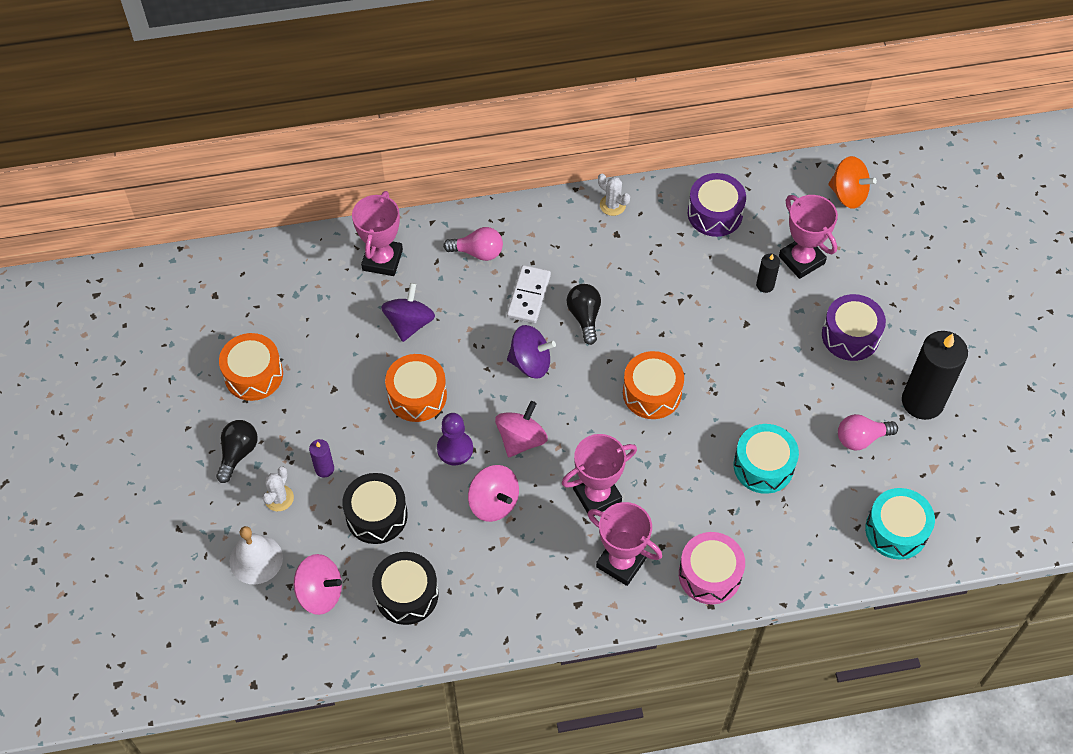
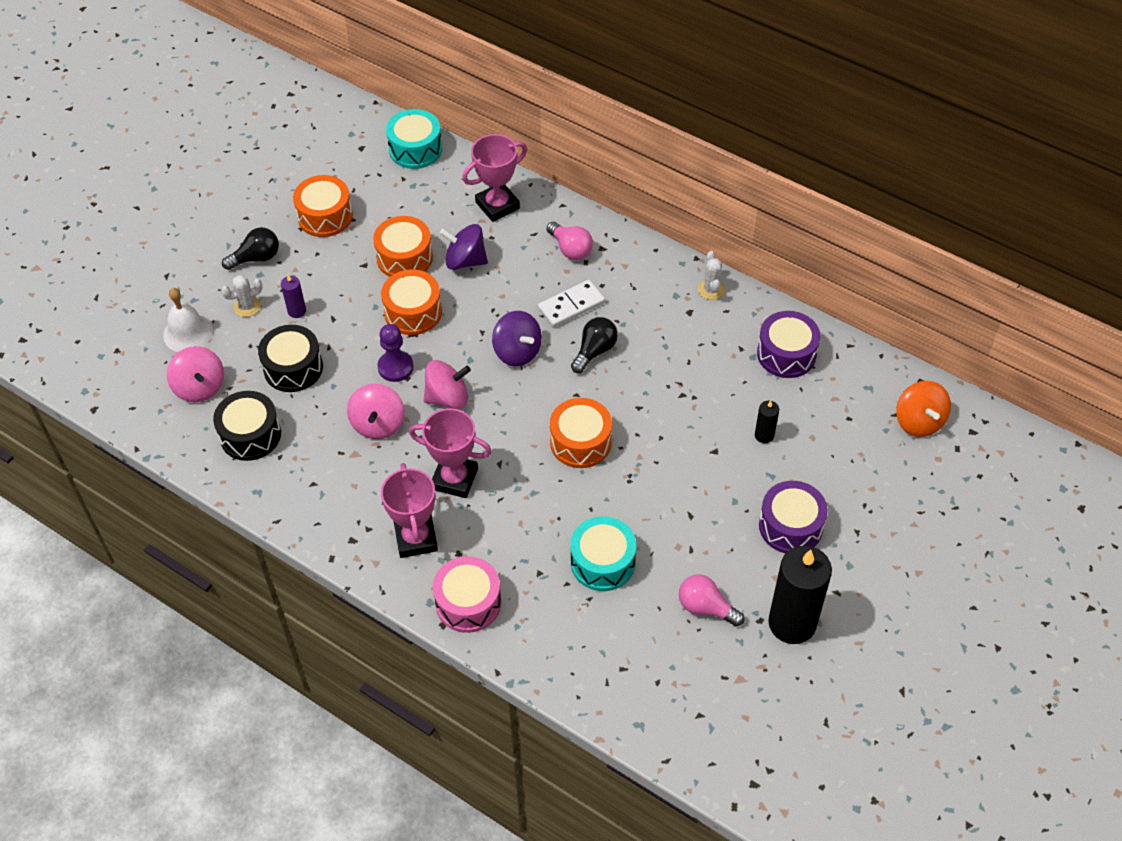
camera: 45 degrees right, 5 degrees down
(359, 358) = (404, 257): none -> orange drum
(409, 323) = (465, 260): purple spinning top -> purple spinning top turned 135 degrees counterclockwise
(801, 260) = (818, 440): pink trophy -> none
(896, 530) = (651, 698): turquoise drum -> turquoise drum (415, 149)

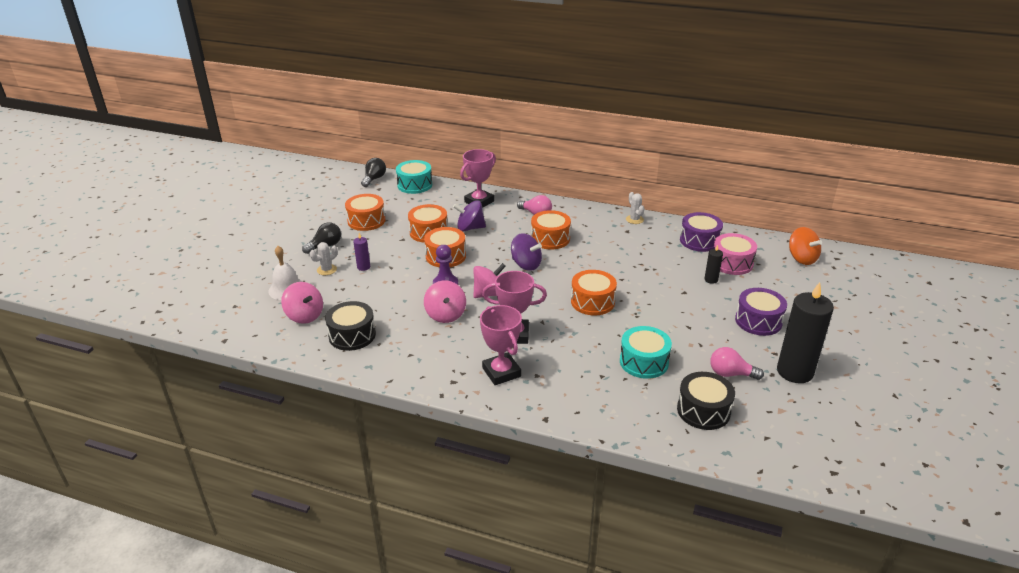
camera: 15 degrees left, 20 degrees down
(293, 368) = (371, 295): black drum -> black drum (703, 410)
(468, 603) = (558, 402): pink drum -> pink drum (732, 263)
(571, 306) = (550, 239): white domino -> orange drum
(595, 351) = (577, 257): black light bulb -> black light bulb (374, 179)

